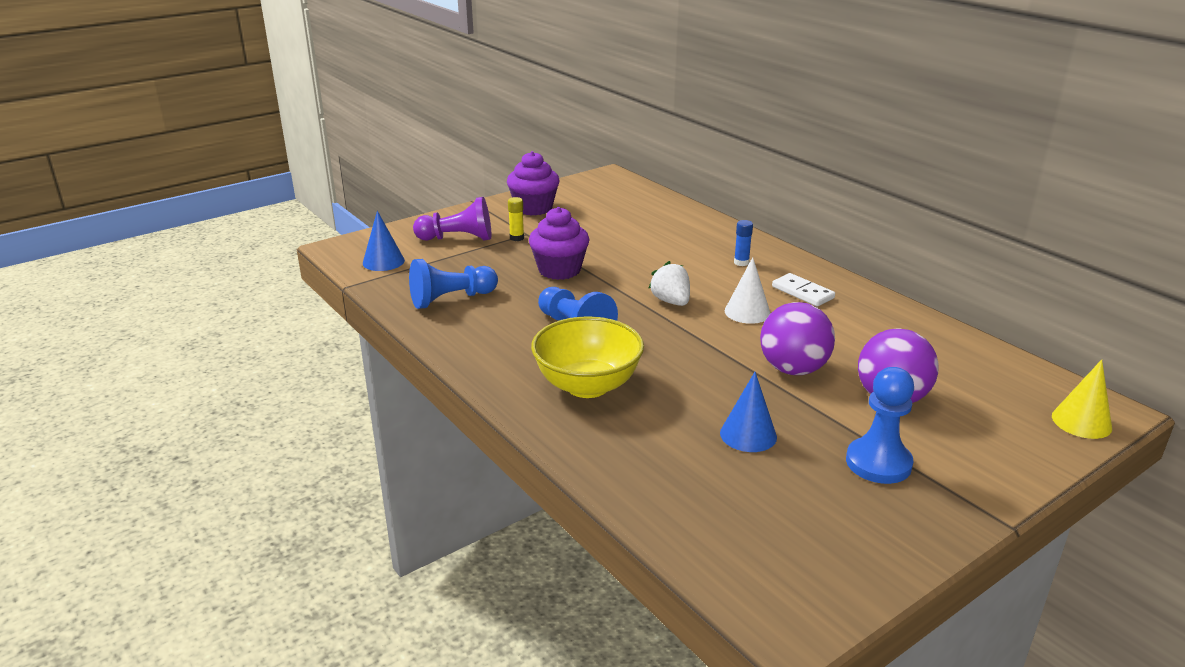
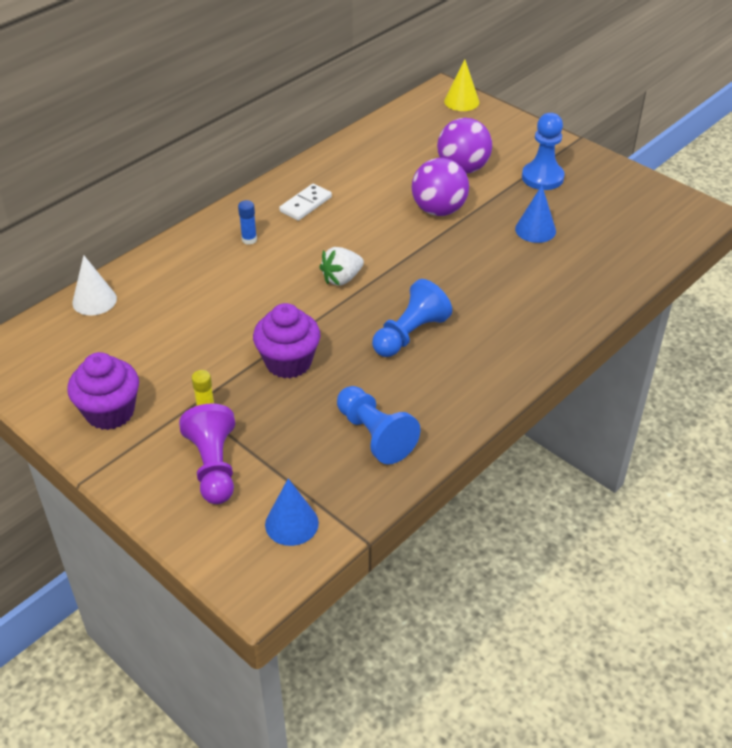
camera: 100 degrees left, 15 degrees up
(587, 385) = (503, 314): yellow bowl -> none
(747, 312) = (350, 234): white cone -> white cone (94, 300)

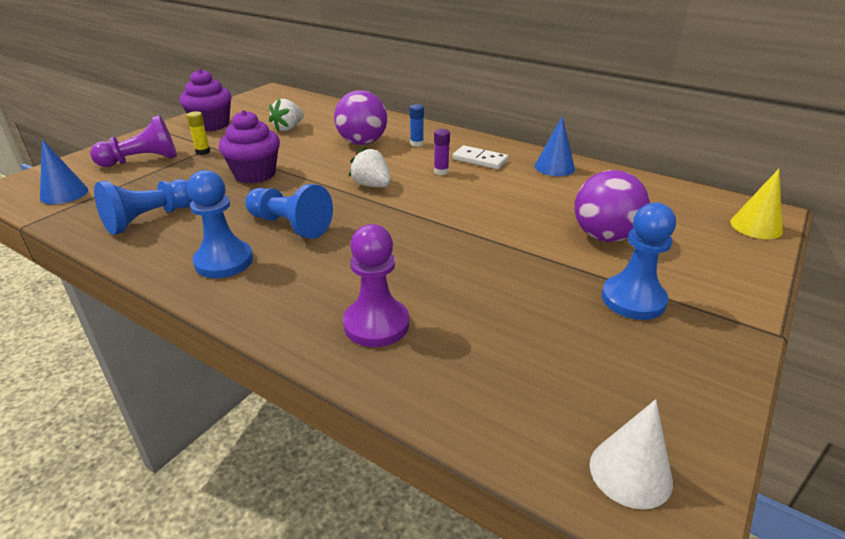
camera: 80 degrees right, 10 degrees down
(94, 300) = (329, 107): white cone -> white cone (630, 472)
(157, 337) = (288, 128): none -> white strawberry
(324, 232) = (441, 171): none -> purple glue stick
(439, 210) = (509, 226): purple ball -> purple ball (362, 142)
(465, 374) = (224, 261): none -> blue pawn
(535, 230) = (504, 298): blue cone -> blue cone (554, 167)
(560, 291) = (376, 324): none -> purple pawn

